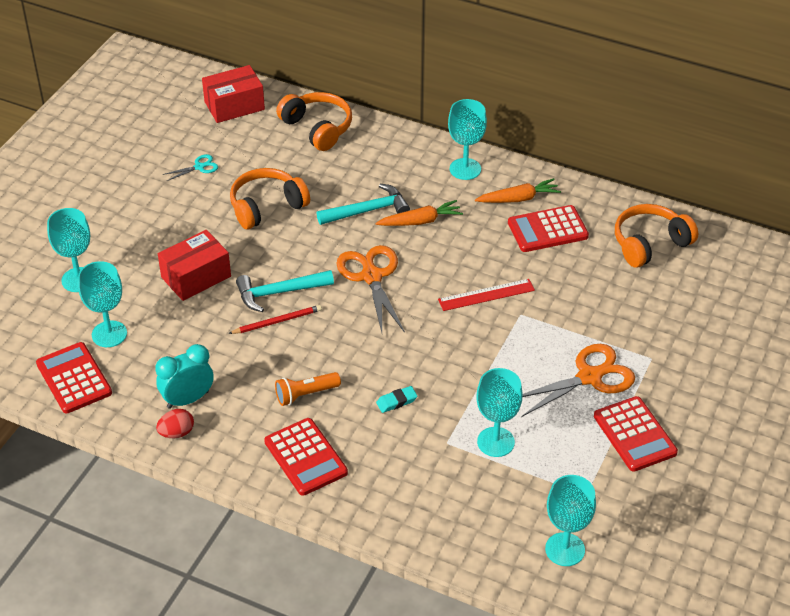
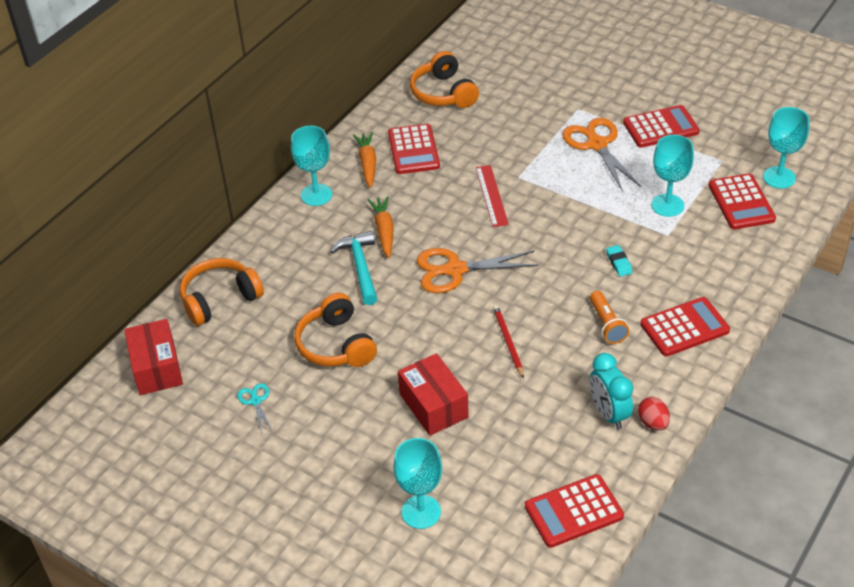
camera: 80 degrees left, 0 degrees up
(109, 334) = (510, 481): turquoise goblet -> none
(279, 292) = (467, 339): turquoise hammer -> none
(512, 510) = (741, 202): none -> red calculator

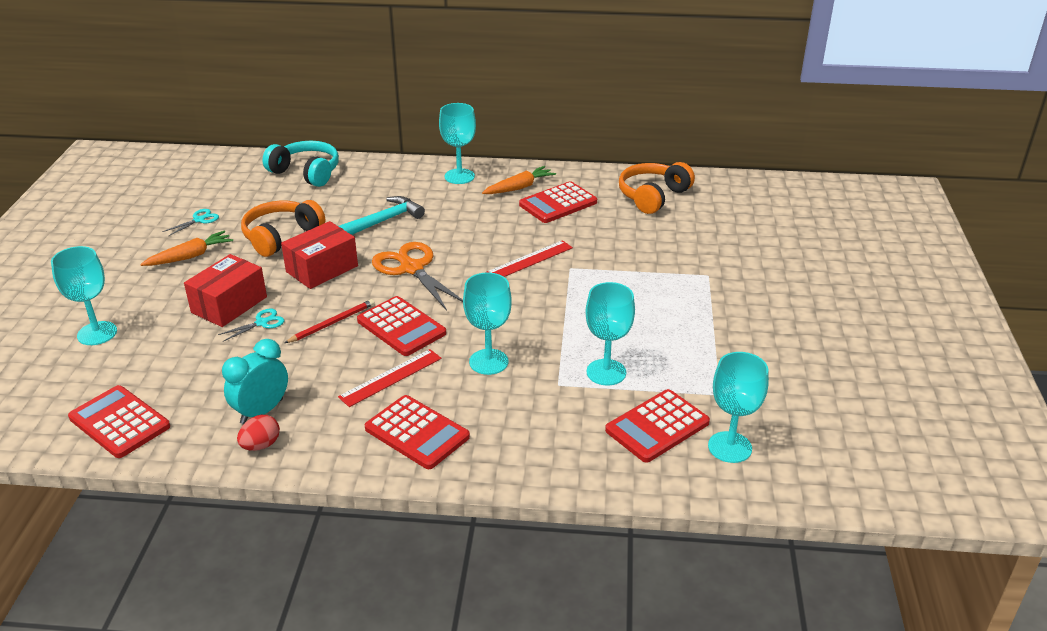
camera: 60 degrees right, 10 degrees down
(156, 368) = (217, 171): red box -> red box (322, 269)
(220, 299) = (306, 172): orange headphones -> turquoise headphones
(384, 231) = (438, 219): orange carrot -> orange carrot (190, 256)
(478, 388) = (261, 323): none -> turquoise scissors
(597, 144) = (662, 301): orange scissors -> none
(607, 324) = (390, 377): orange flashlight -> red ruler
(619, 263) = (488, 362): turquoise eraser -> turquoise goblet
(660, 127) = (732, 335): red calculator -> red calculator (401, 327)

